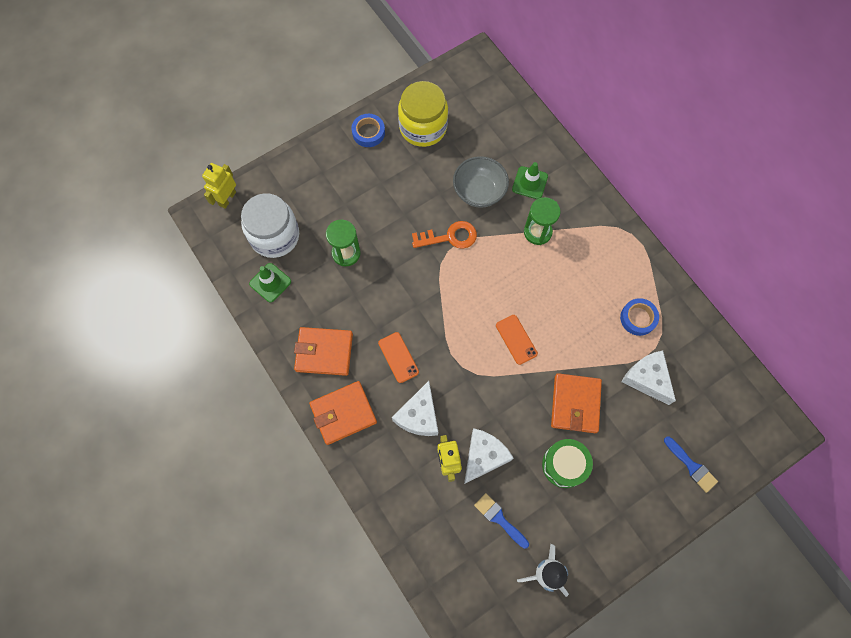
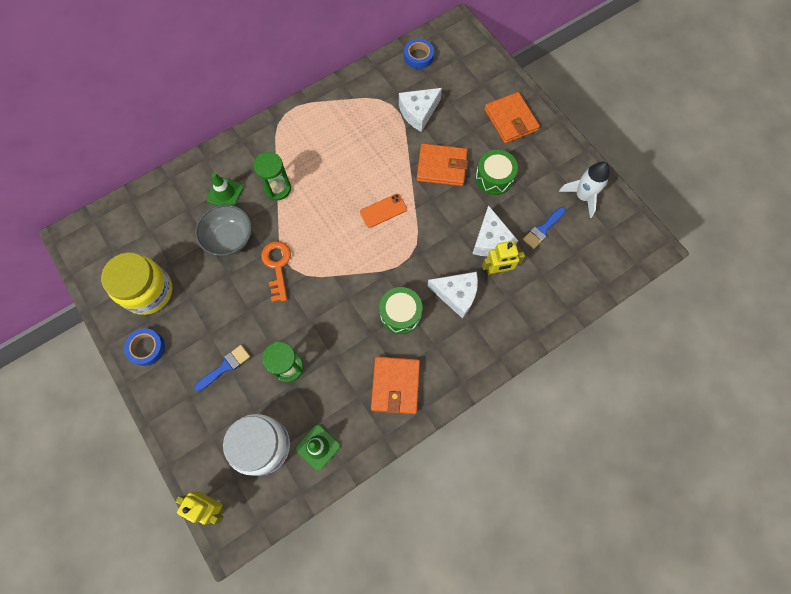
camera: 90 degrees left, 0 degrees up
(343, 413) = (457, 364): orange wallet -> orange wallet (510, 120)
(398, 357) = (400, 314): orange phone -> green drum
(483, 456) = (490, 240): white cheese -> white cheese turned 135 degrees counterclockwise
(638, 318) = (365, 115): blue tape -> blue tape (418, 56)
(691, 466) = (489, 88): blue brush -> blue brush (225, 366)

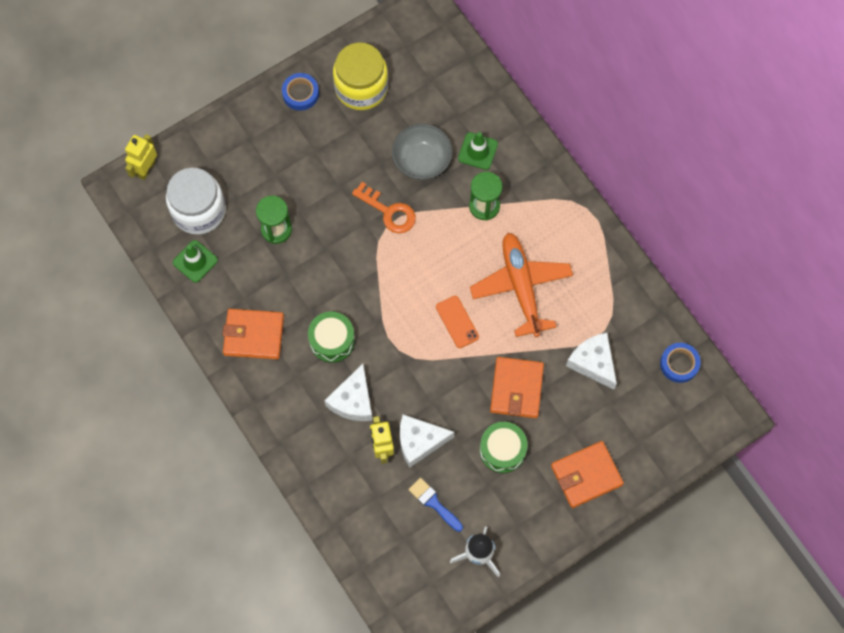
camera: 90 degrees right, 0 degrees up
(225, 366) = (279, 169): blue brush -> none
(277, 266) = (389, 211): orange key -> orange key turned 45 degrees clockwise
(352, 162) = (521, 286): none -> orange plane

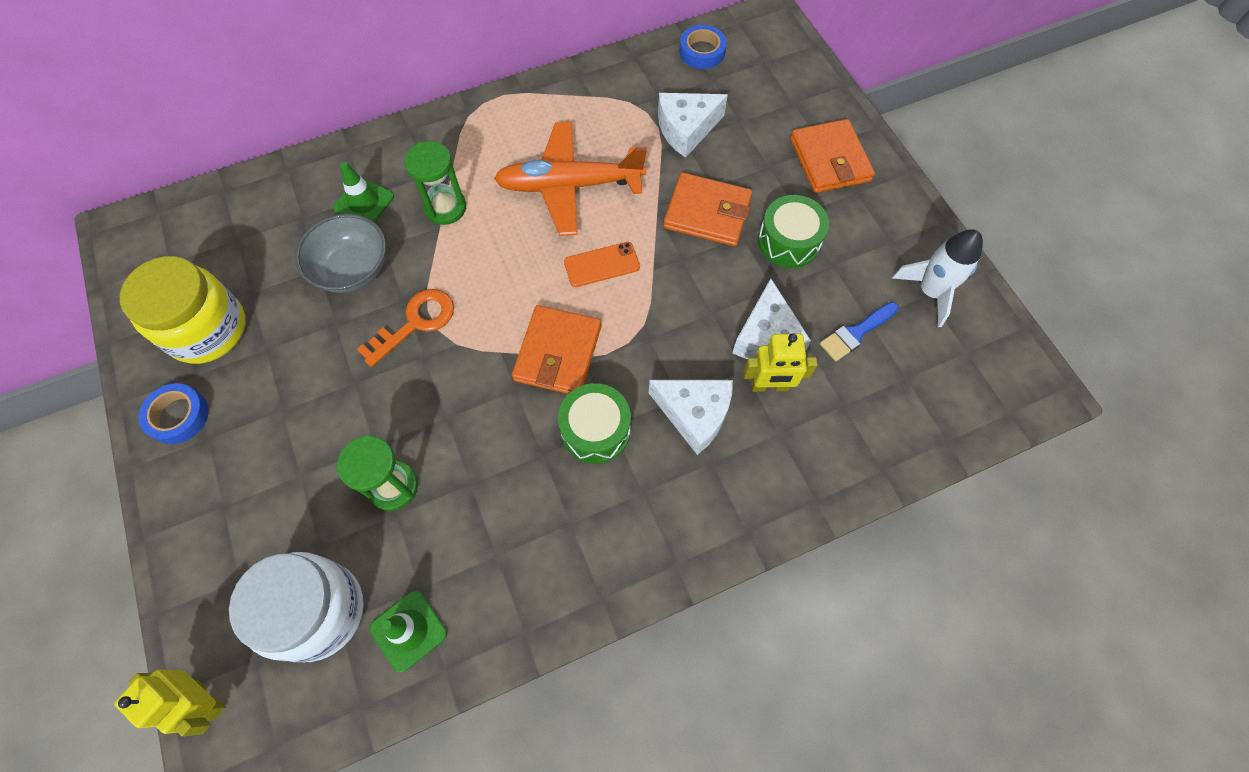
camera: 80 degrees left, 5 degrees down
(253, 335) = (562, 548): orange wallet -> orange wallet (558, 353)

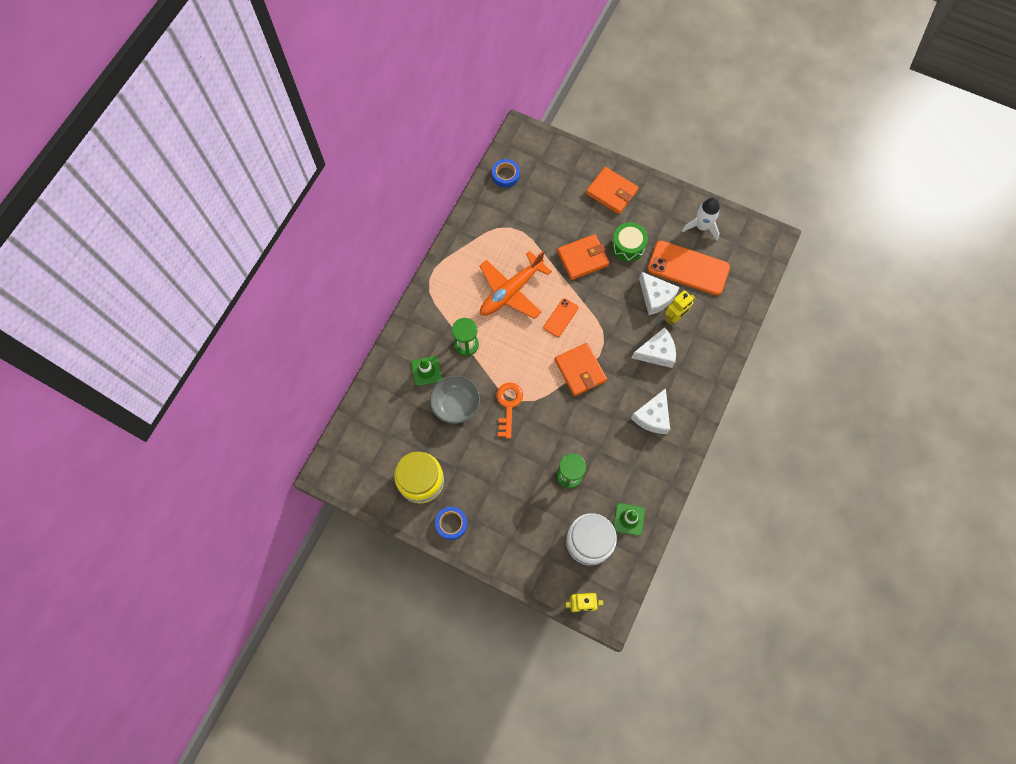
camera: 40 degrees left, 5 degrees up
(595, 430) = (625, 389): green drum -> none
(686, 130) = (536, 223): white cheese -> white cheese (652, 416)
(856, 333) = (688, 268): blue brush -> orange phone

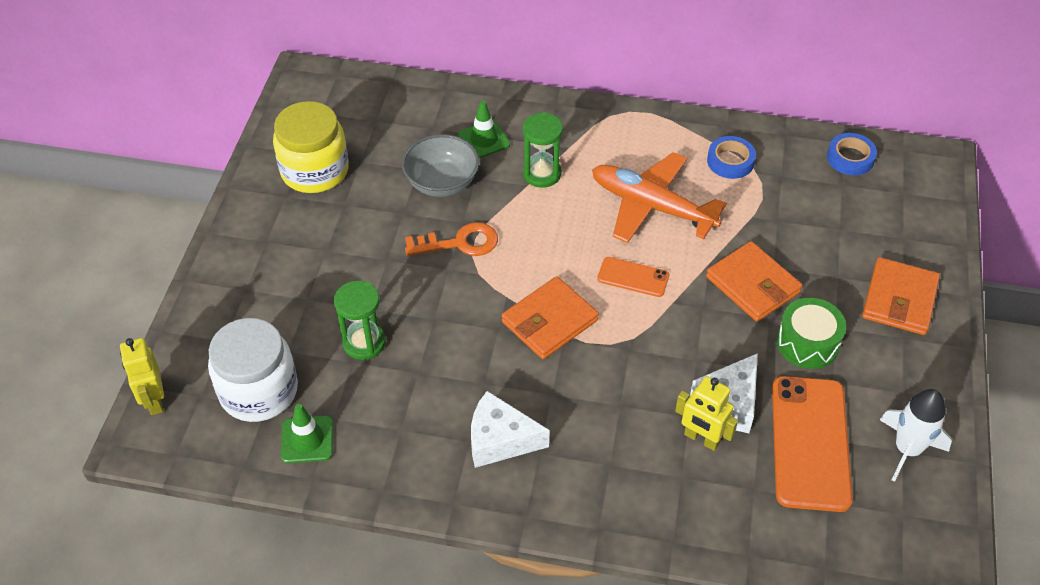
camera: 75 degrees right, 20 degrees down
(451, 523) = (258, 217): blue tape -> blue tape (730, 161)
(656, 352) = (622, 424): white cheese -> none

